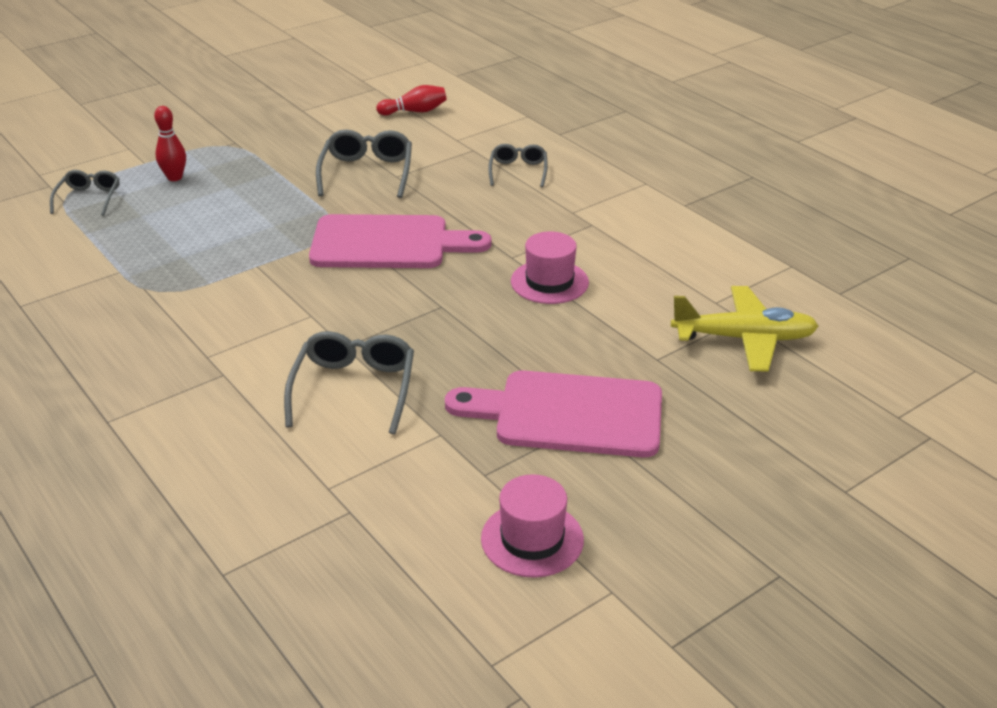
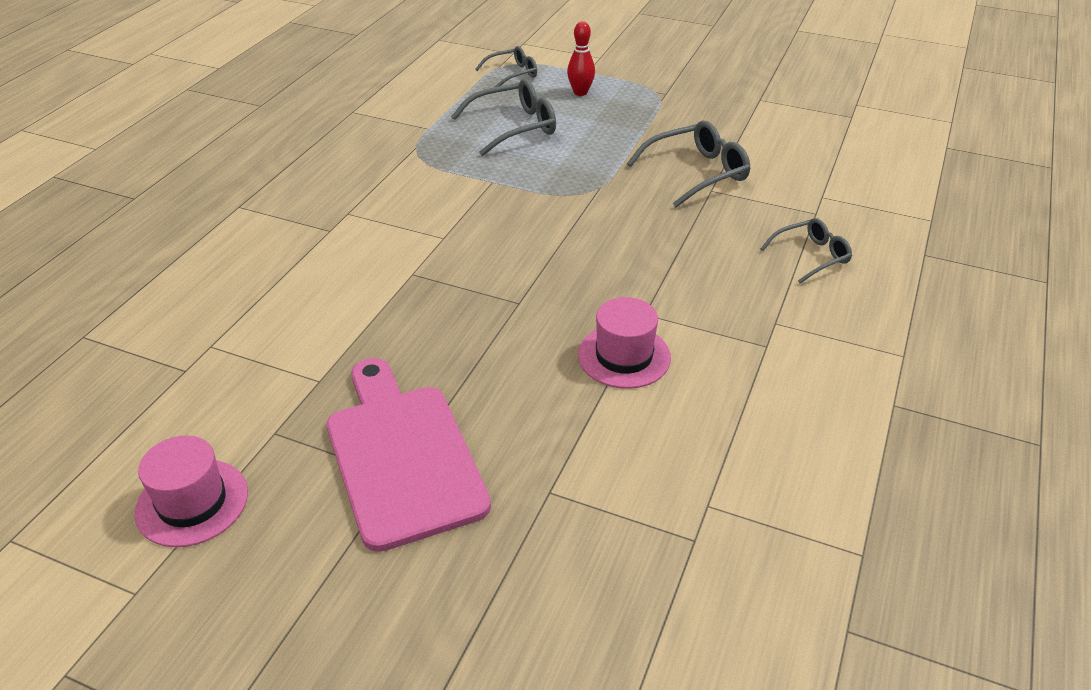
camera: 60 degrees right, 5 degrees up
(354, 389) = (353, 304): grey glasses -> grey glasses (513, 127)
(388, 243) = (592, 231): pink cutting board -> none
(415, 111) = (840, 153): red bowling pin -> none
(744, 339) = (651, 558): yellow plane -> none

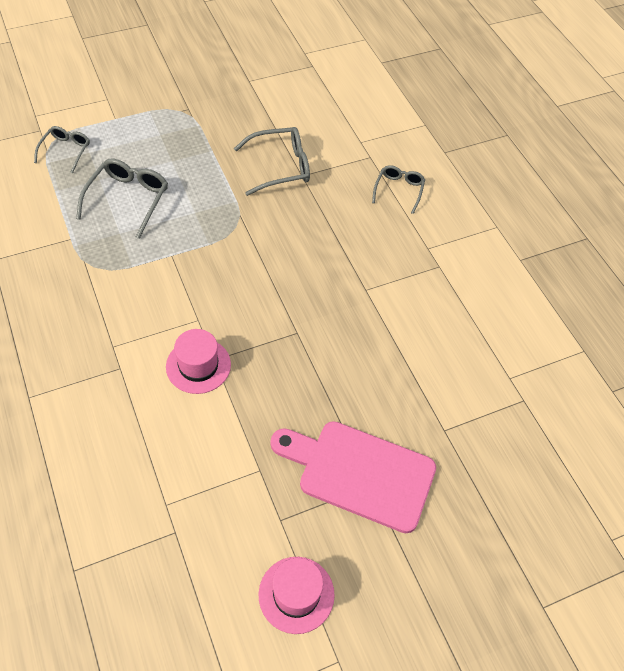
camera: 50 degrees left, 15 degrees up
(580, 92) = (133, 141): red bowling pin -> none
(624, 356) = (387, 325): pink hat -> pink hat (198, 365)
(696, 173) = (280, 167): grey glasses -> grey glasses turned 60 degrees clockwise

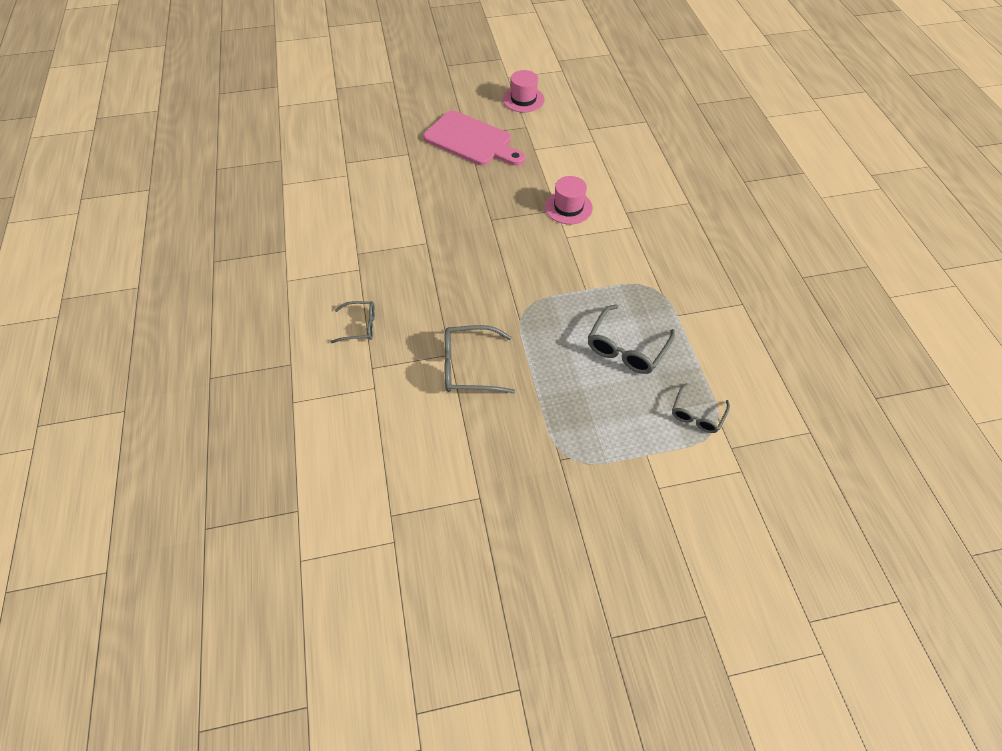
camera: 165 degrees left, 0 degrees up
(398, 190) = (359, 326): grey glasses -> grey glasses turned 120 degrees counterclockwise

